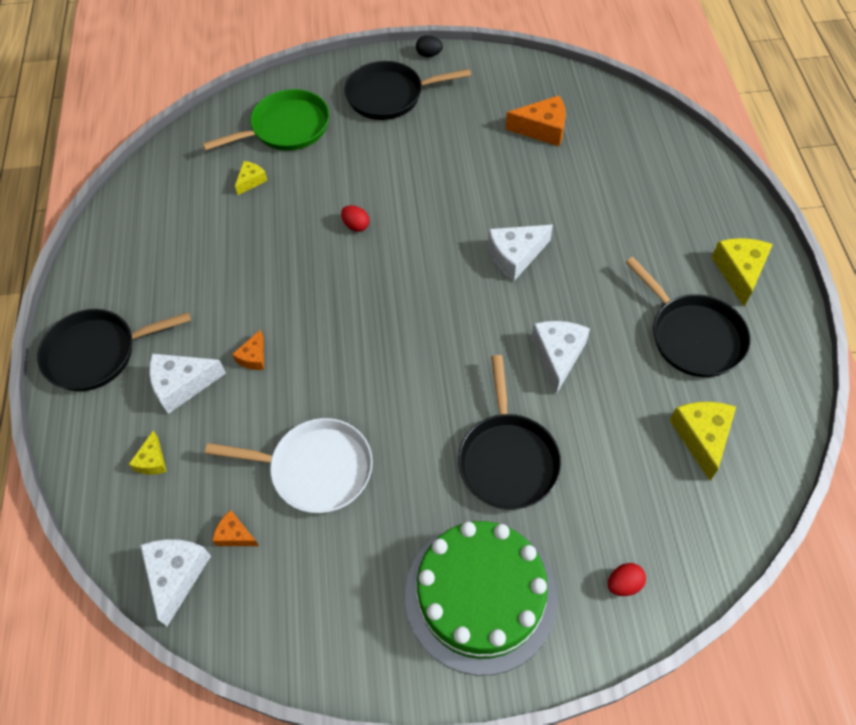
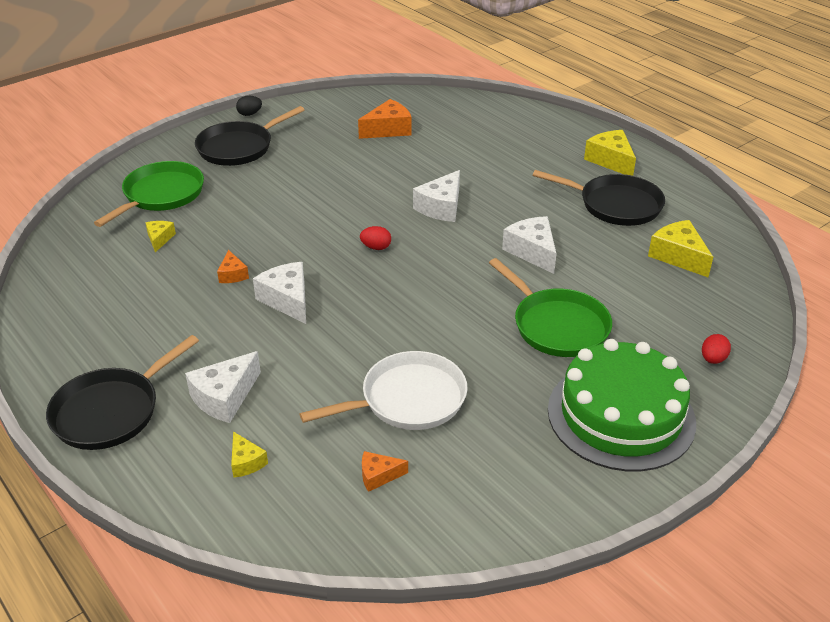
camera: 35 degrees left, 20 degrees down
(176, 575) = (350, 530): white cheese -> white cheese (287, 300)
(253, 357) = (277, 351): orange cheese -> orange cheese (232, 274)
(356, 225) = (288, 234): red egg -> red egg (376, 247)
(507, 459) = (557, 326): black pan -> green pan

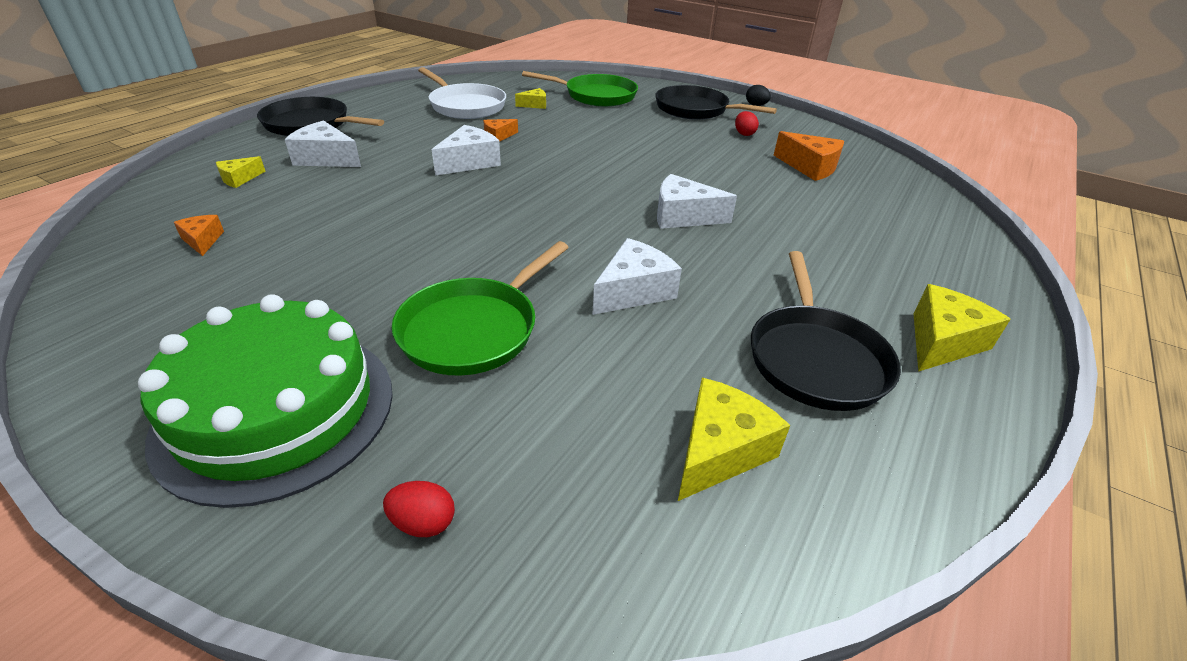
camera: 70 degrees right, 0 degrees up
(376, 247) = (578, 190): red egg -> red egg (744, 134)
(408, 399) = (320, 241): white pan -> white pan (466, 106)

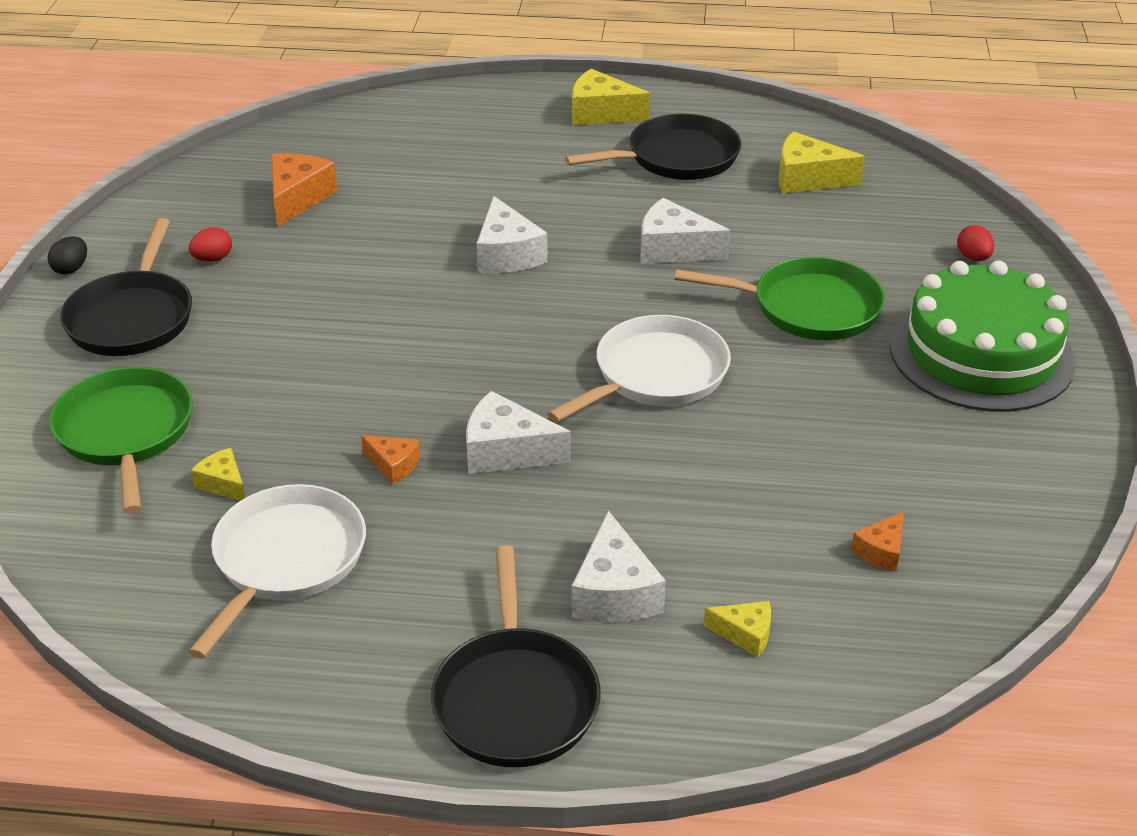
camera: 115 degrees left, 0 degrees up
(477, 226) = (656, 374): none -> white pan

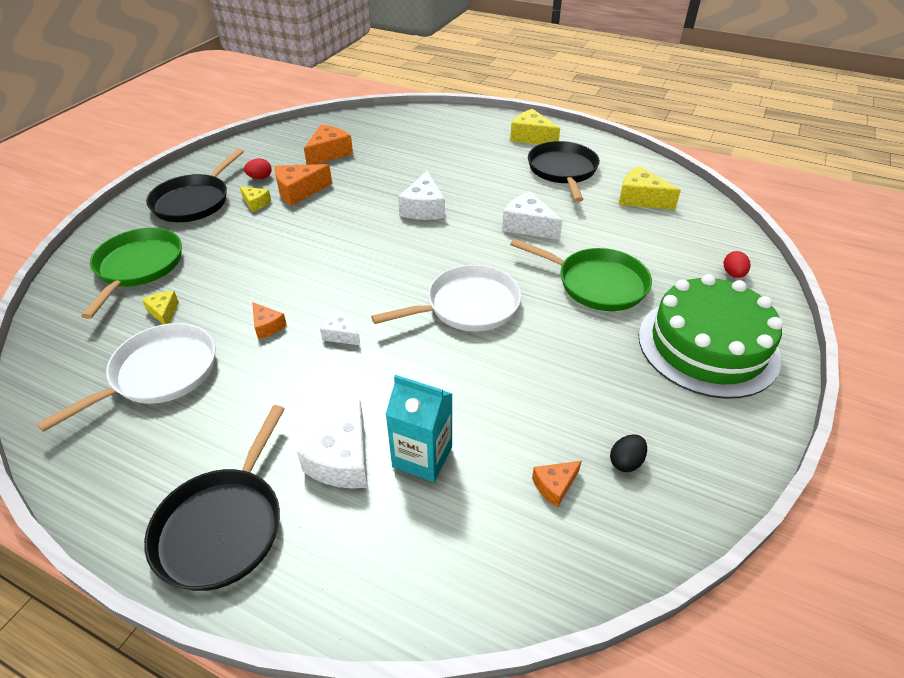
camera: 20 degrees right, 5 degrees up
(71, 269) = (185, 168): black egg -> black egg (625, 462)
(294, 268) = (299, 191): none -> orange cheese
(506, 451) = (341, 335): white cheese -> white cheese, size x0.57
(677, 157) = (562, 171): black pan -> black pan turned 90 degrees counterclockwise
(709, 563) = (422, 457): none -> turquoise carton
(745, 634) = (414, 525): yellow cheese -> yellow cheese (256, 203)

